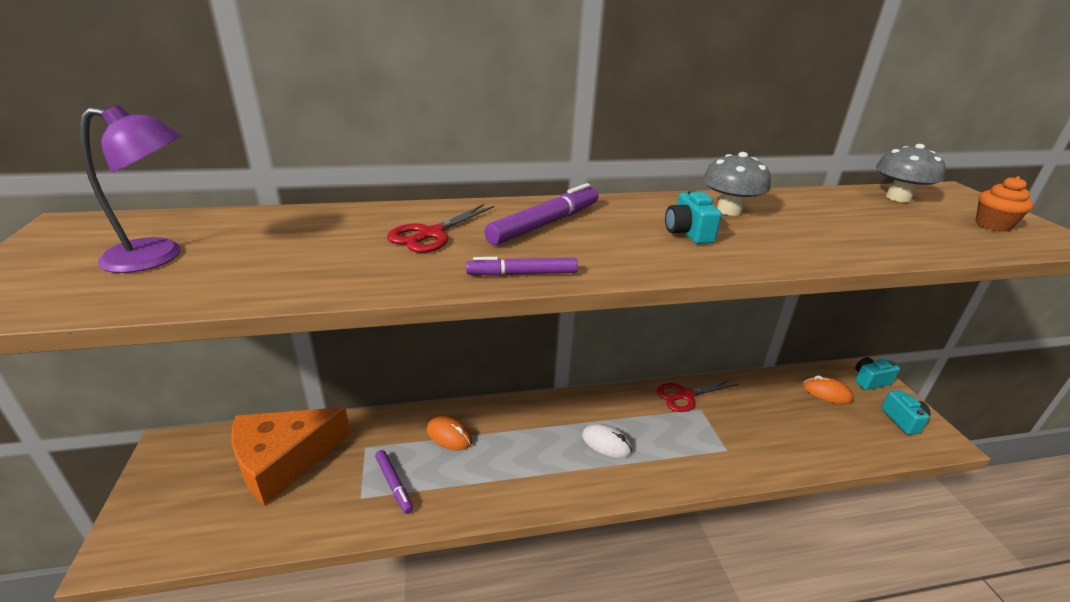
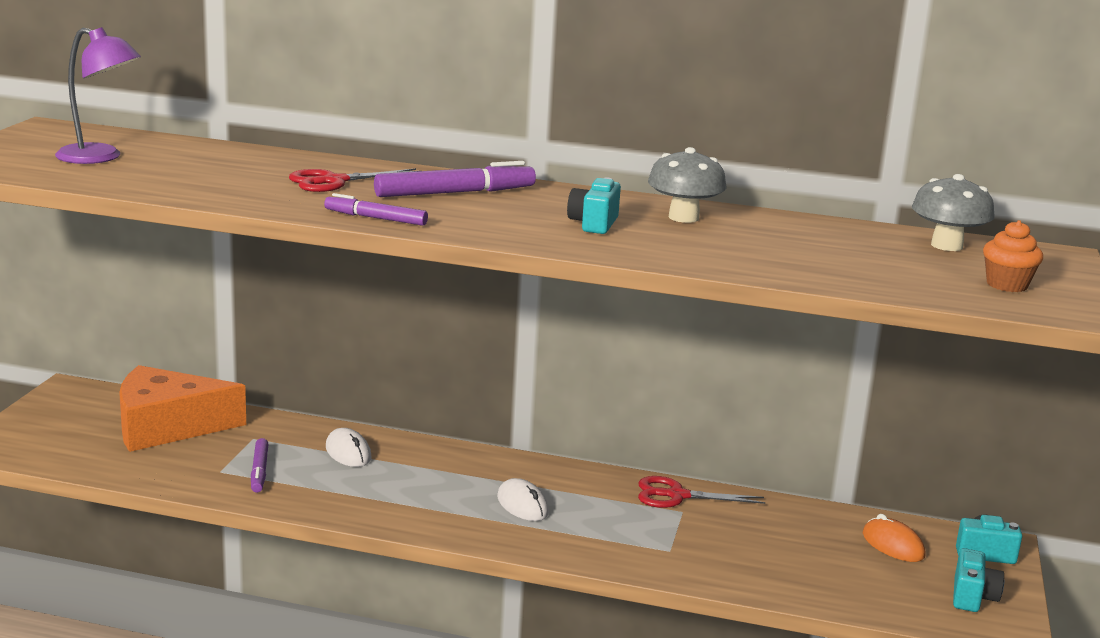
camera: 25 degrees right, 10 degrees down
(449, 436) = (348, 452): orange mouse -> white mouse

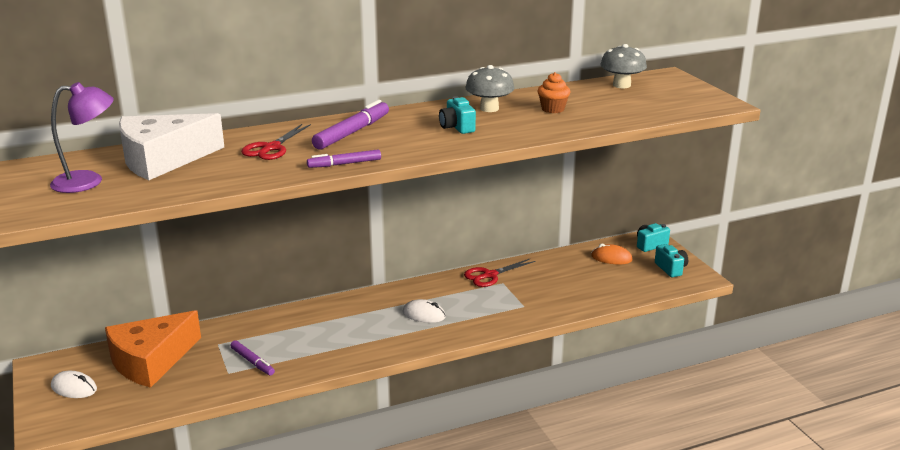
camera: 35 degrees left, 5 degrees up
(206, 160) = (163, 159): none -> white cheese
(348, 452) = (288, 327): white mouse -> white mouse (74, 388)
(1007, 285) = (679, 98): orange cupcake -> orange cupcake (553, 109)

